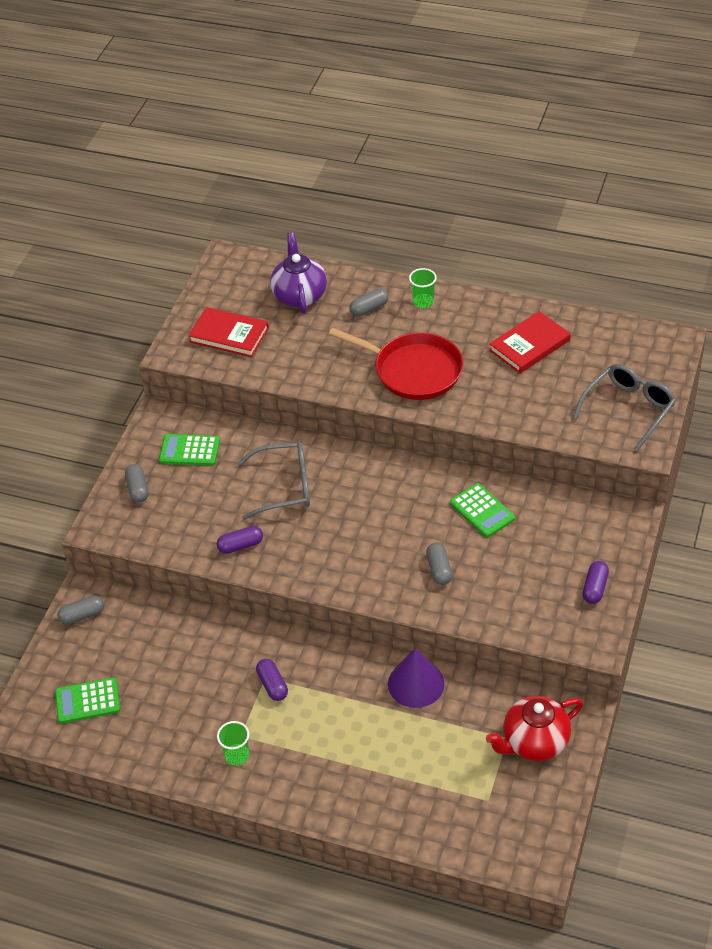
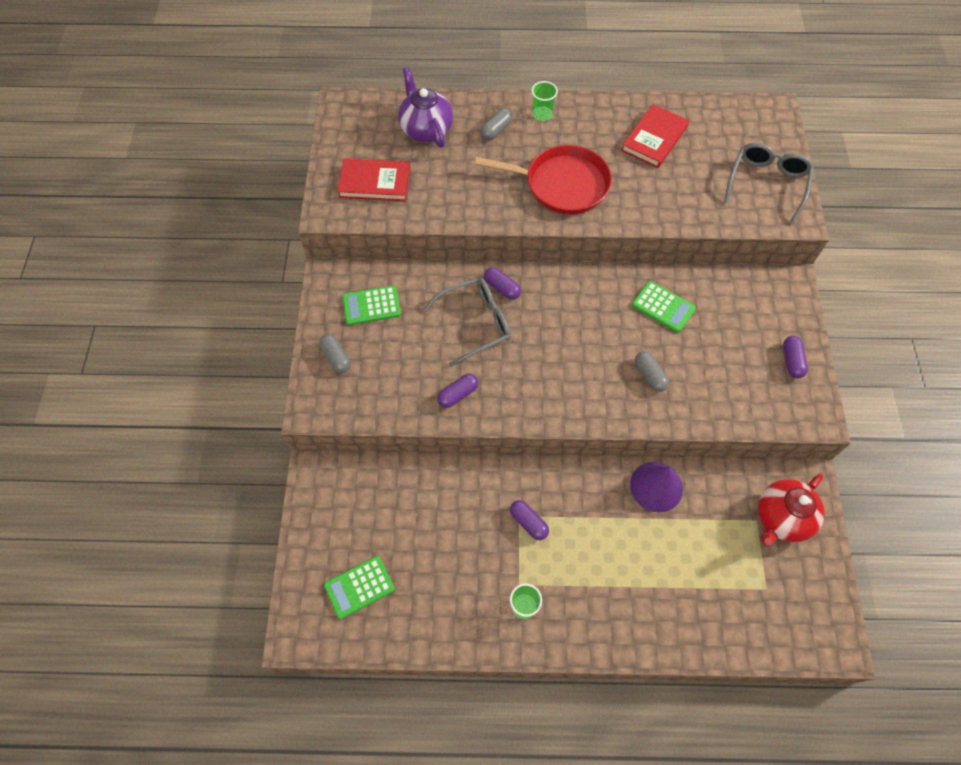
camera: 20 degrees left, 15 degrees up
(82, 615) = (321, 495): grey capsule -> none
(324, 460) = (502, 288): none -> purple capsule

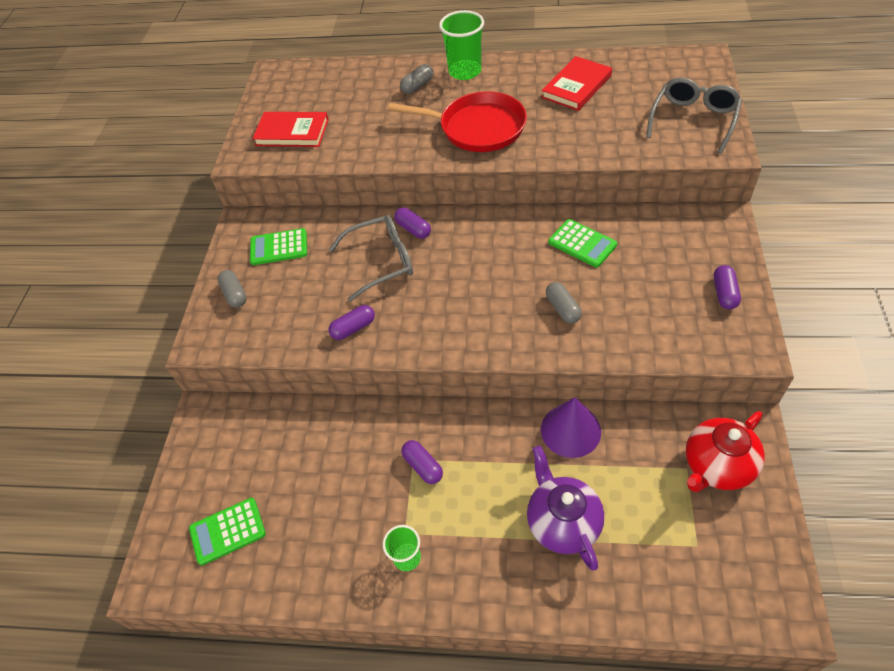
camera: 10 degrees right, 10 degrees down
(426, 129) = (349, 88): purple teapot -> purple teapot (562, 522)
(542, 114) = (465, 71): green cup -> green cup, size x1.68

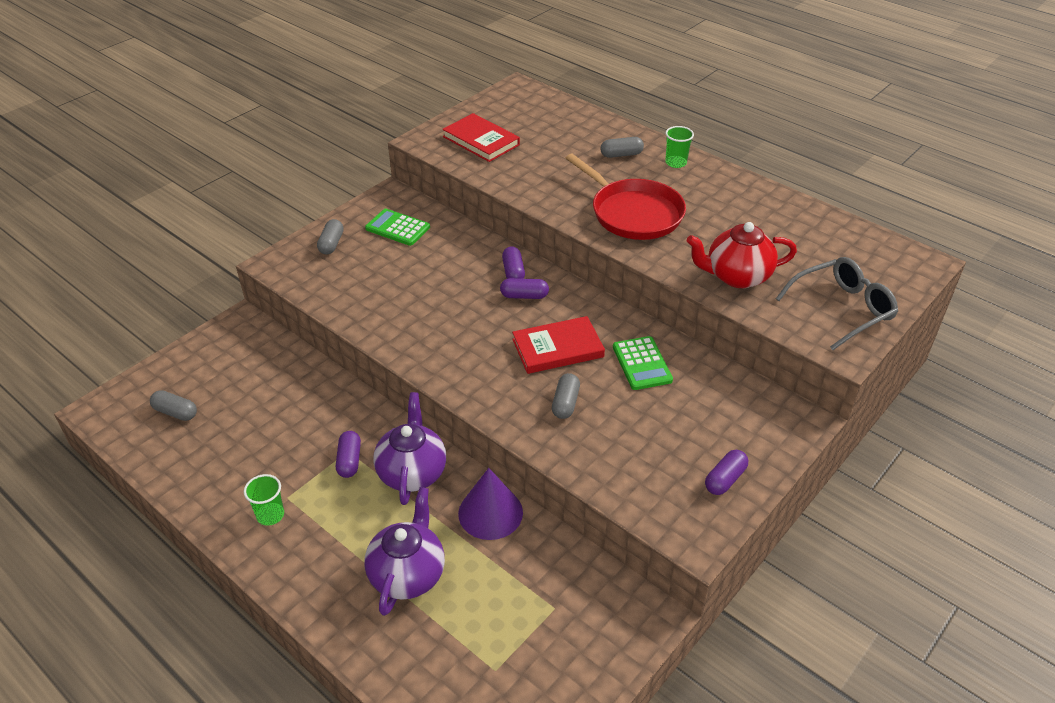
camera: 30 degrees right, 10 degrees down
(227, 531) = (175, 412): green calculator -> grey capsule
(353, 328) = (388, 318): purple capsule -> purple capsule (524, 296)
(381, 261) = (461, 282): grey glasses -> none
(465, 71) = (676, 163): green cup -> green cup, size x0.59
(481, 440) = (412, 472): none -> purple teapot
(576, 86) = (763, 224): red book -> red book (557, 348)
(716, 466) = (582, 625): red teapot -> red teapot (736, 276)

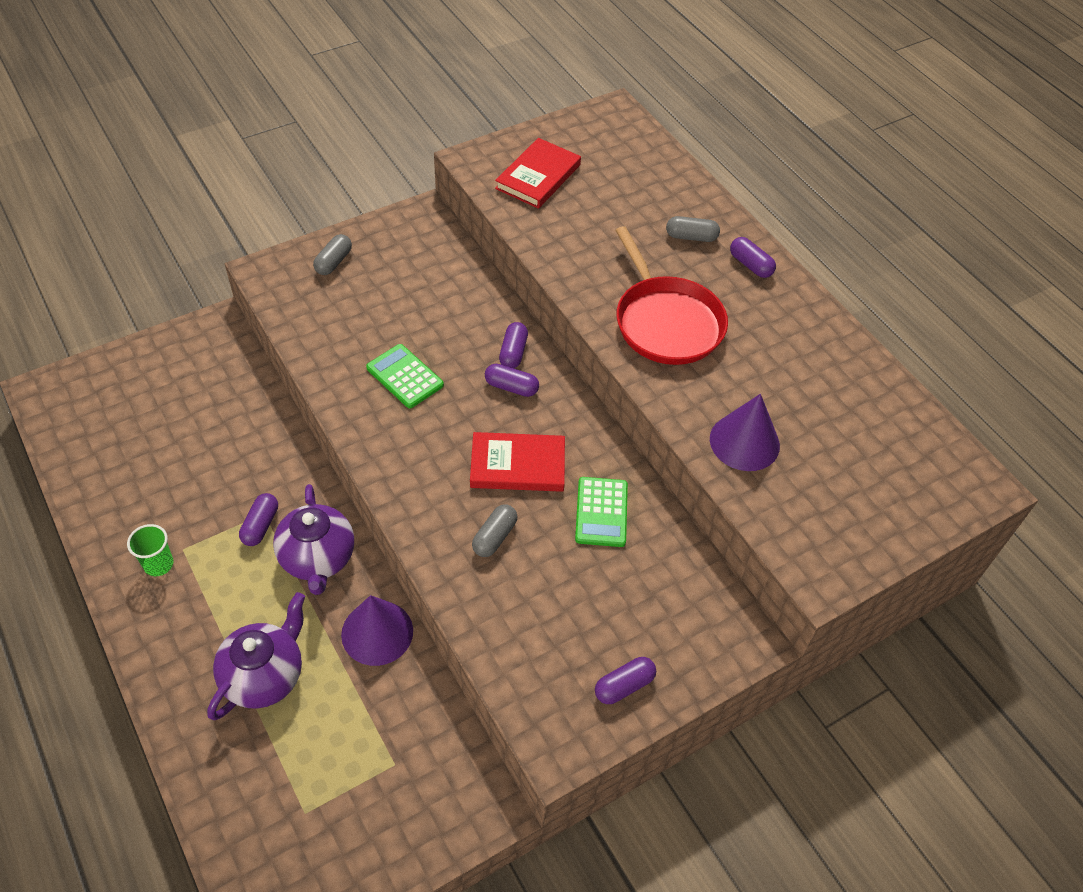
camera: 15 degrees right, 10 degrees up
(175, 412) = (113, 416): grey capsule -> none
(397, 228) = (412, 260): green calculator -> green calculator (405, 376)
(412, 472) = (318, 559): purple teapot -> purple teapot turned 150 degrees clockwise
(481, 141) = (538, 176): red book -> red book turned 60 degrees clockwise
(676, 163) = (750, 265): green cup -> purple capsule
(736, 276) = (744, 442): red teapot -> purple cone
(842, 309) = (848, 522): grey glasses -> none

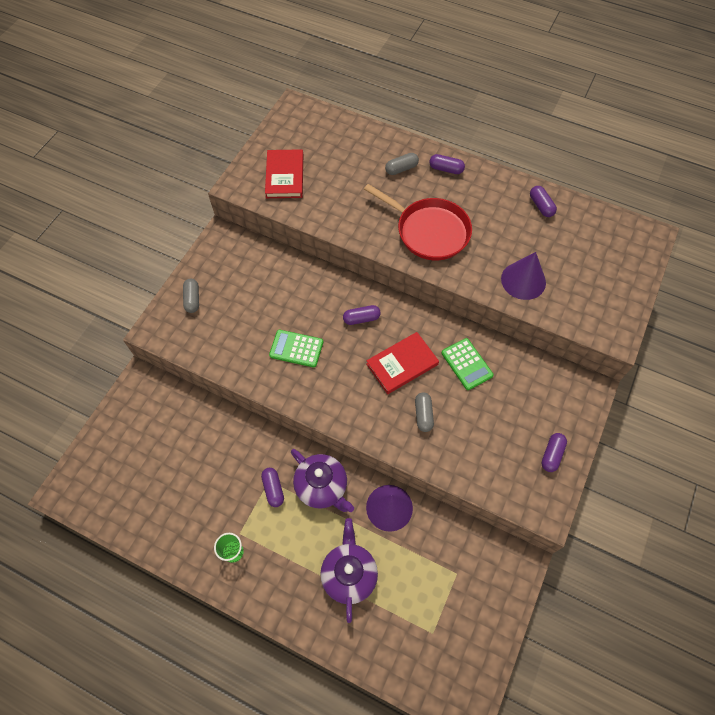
camera: 30 degrees left, 10 degrees up
(513, 352) = (345, 296): purple capsule -> purple capsule (541, 206)

